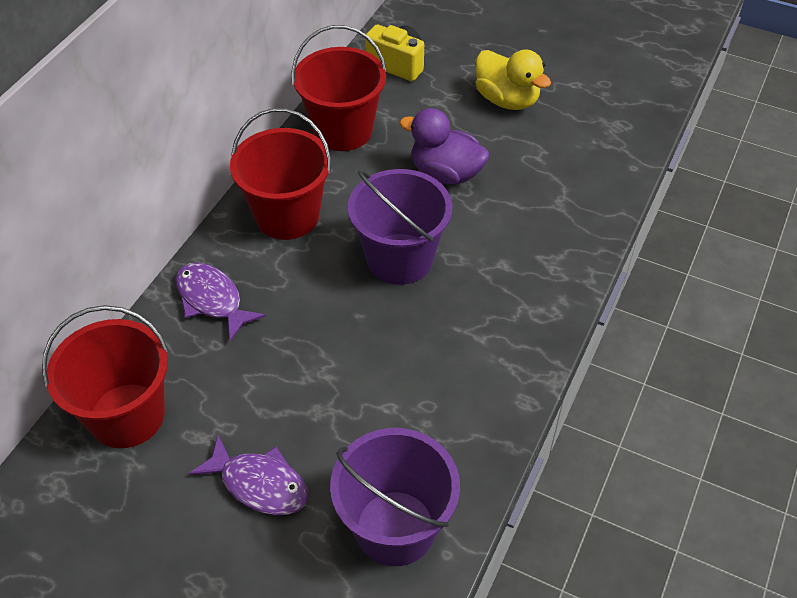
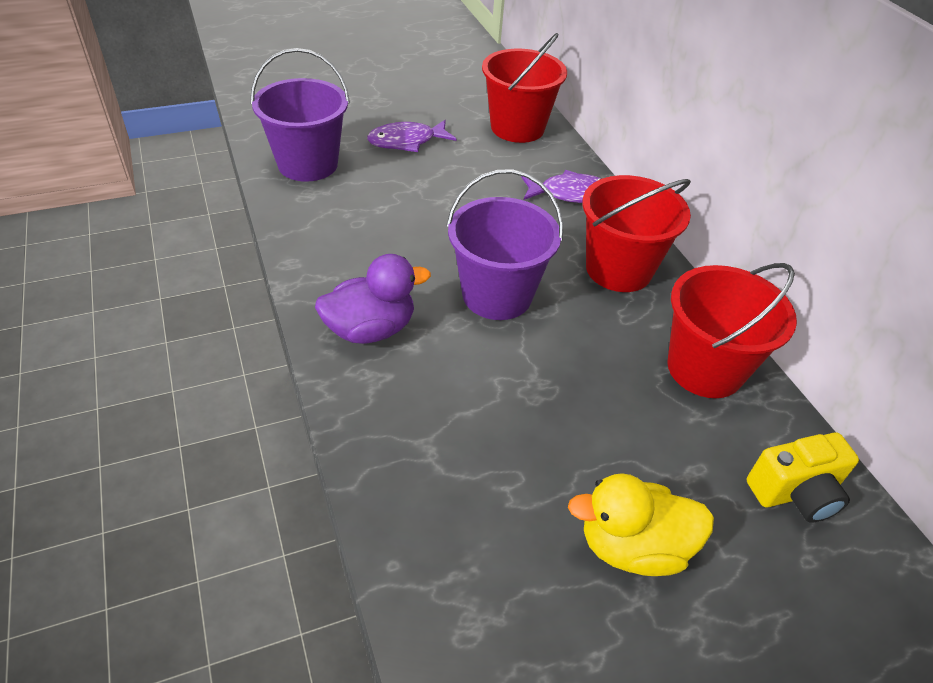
camera: 130 degrees right, 5 degrees down
(445, 173) = (565, 396): purple duck -> purple duck (370, 329)

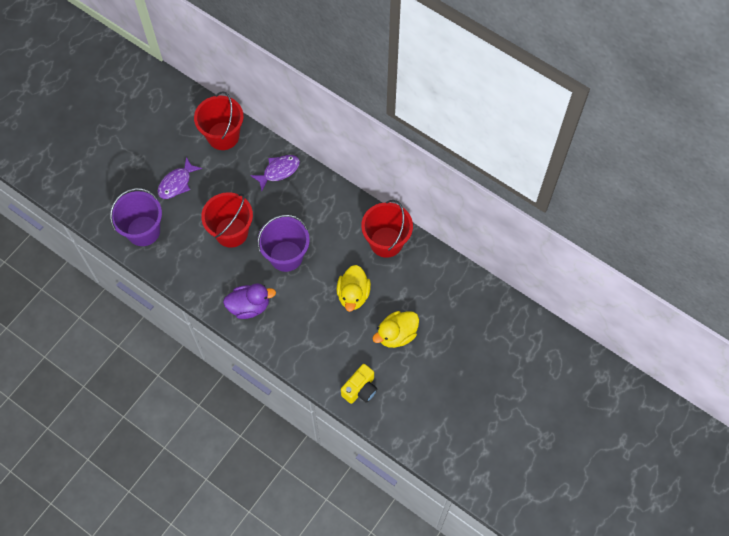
camera: 30 degrees left, 20 degrees up
(370, 329) = (249, 306): purple duck -> purple duck turned 45 degrees clockwise
(581, 417) = (353, 295): none -> yellow duck
(618, 269) = (326, 208): red bucket -> red bucket (231, 232)
(795, 493) = (439, 279): yellow camera -> yellow camera (360, 389)

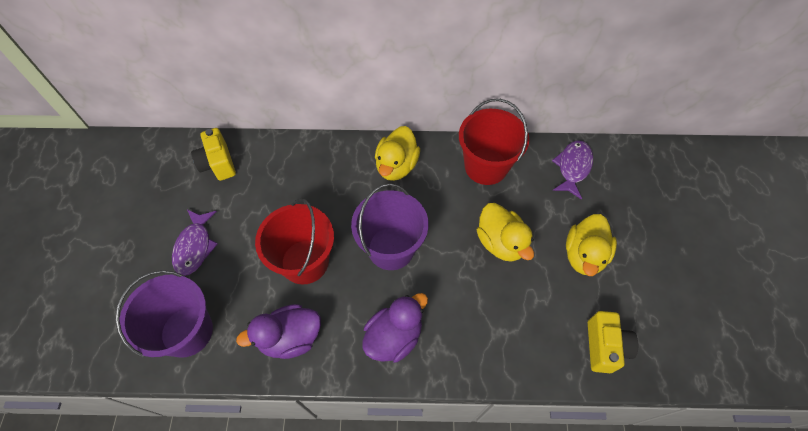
camera: 35 degrees left, 5 degrees down
(194, 270) = (290, 338): none -> purple duck
(223, 136) = (218, 164): red bucket -> yellow camera
(279, 171) = (311, 163): purple fish -> purple fish (573, 167)
(330, 206) = (396, 166): none -> yellow duck

